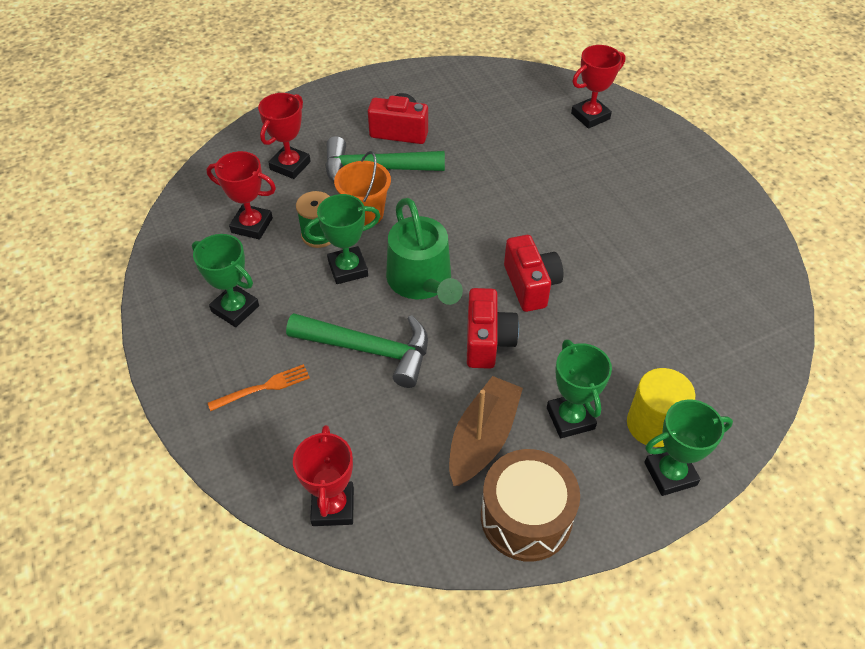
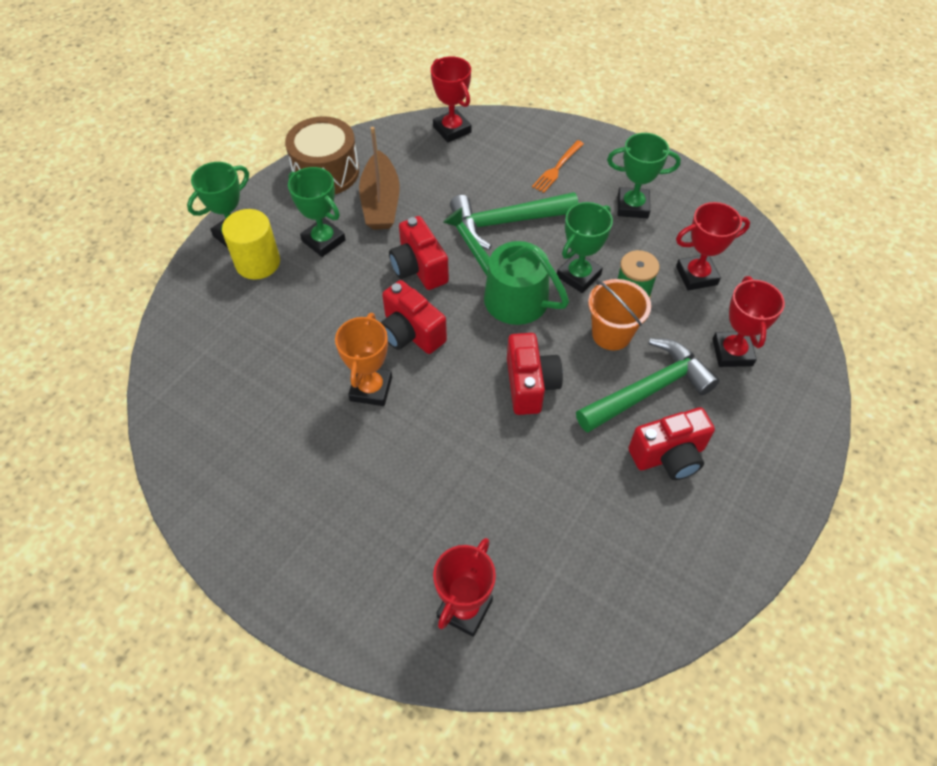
camera: 150 degrees right, 5 degrees up
(459, 207) = (530, 385): none -> red camera
(589, 256) = (371, 389): none -> orange trophy

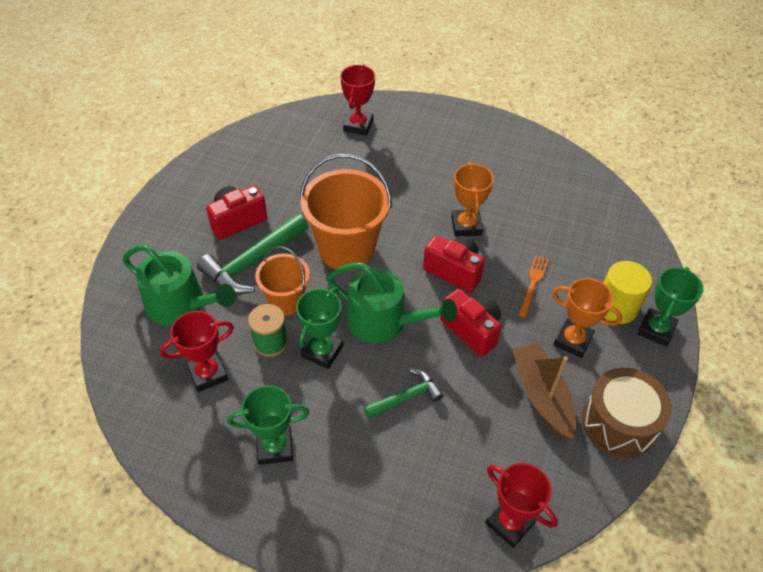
camera: 165 degrees right, 5 degrees down
(323, 240) = (572, 340): green trophy -> orange trophy
(505, 222) = (406, 397): green hammer -> green hammer, size x0.60
(530, 385) = (347, 249): red camera -> orange bucket
(557, 168) = (367, 485): orange fork -> orange fork (533, 283)
(732, 352) = (181, 305): red trophy -> green watering can

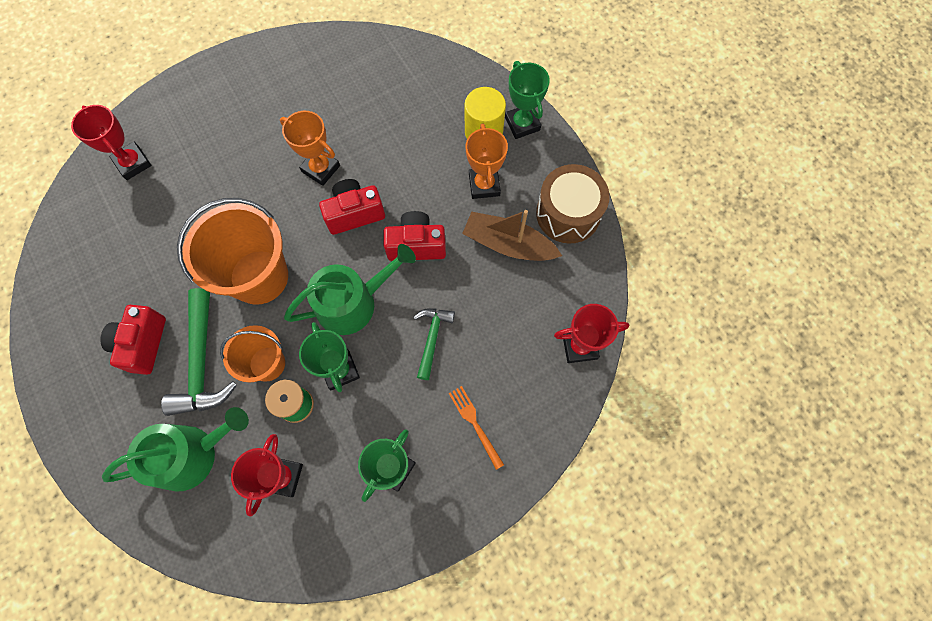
camera: 50 degrees left, 20 degrees up
(533, 283) = (415, 168): orange fork -> orange fork (474, 423)
(572, 340) = (484, 185): orange trophy -> orange trophy turned 75 degrees counterclockwise

